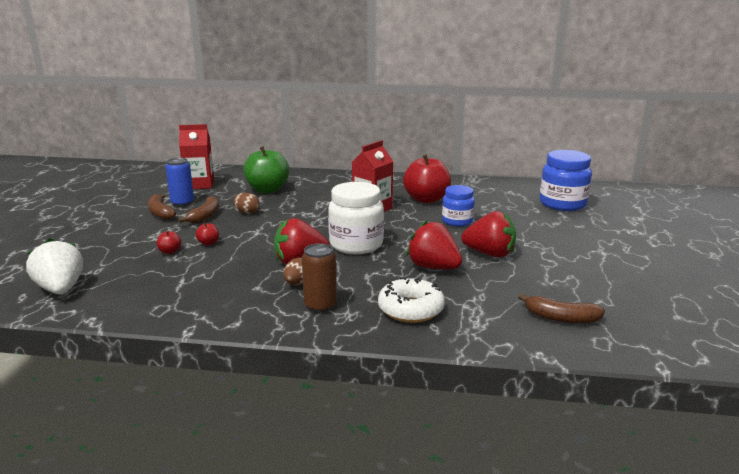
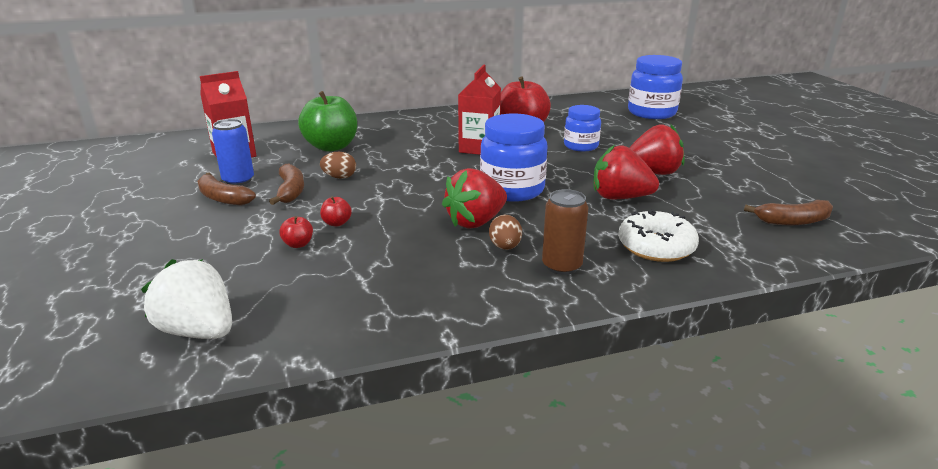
camera: 25 degrees left, 5 degrees up
(356, 245) = (512, 190): white jar -> blue jar

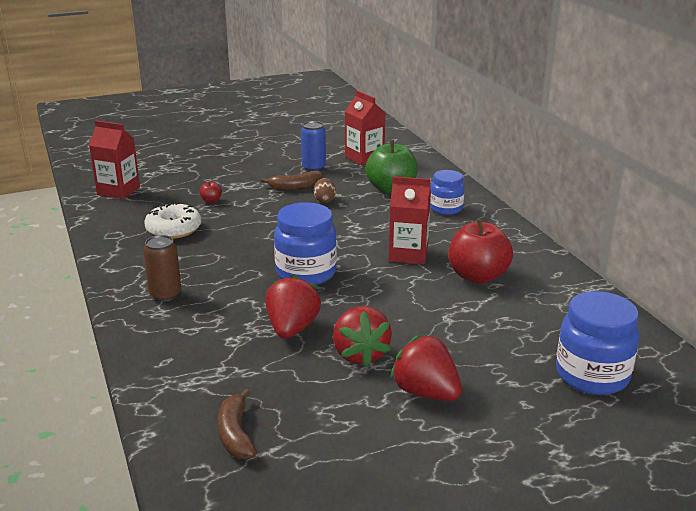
camera: 85 degrees right, 0 degrees up
(199, 331) = (118, 191): white strawberry -> red carton
(223, 198) = (282, 168): brown banana -> none
(337, 223) = (242, 209): red apple -> none
(475, 222) = (242, 259): red strawberry -> red strawberry (426, 392)
(505, 247) = (198, 272): brown egg -> none
(581, 146) = (432, 312): blue jar -> blue jar (446, 208)
(656, 246) = (190, 340): white donut -> white donut (173, 229)

